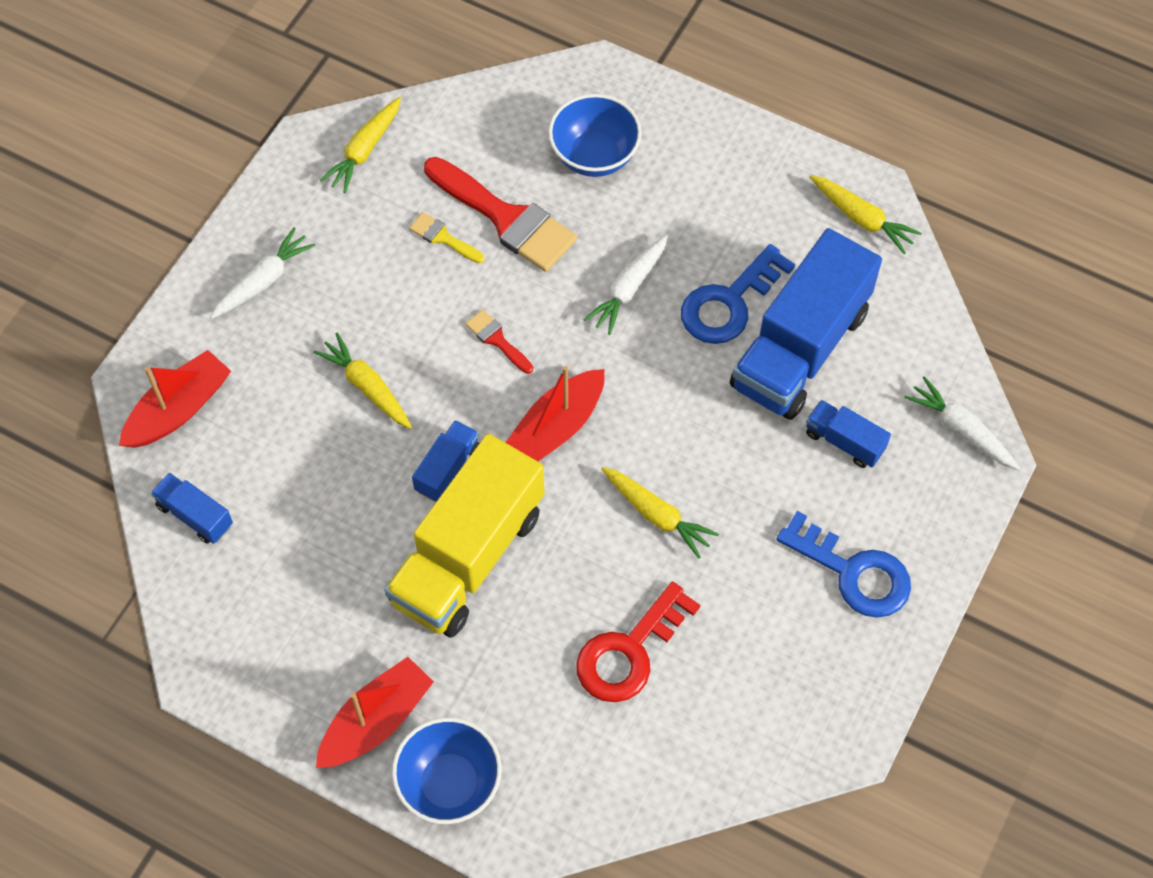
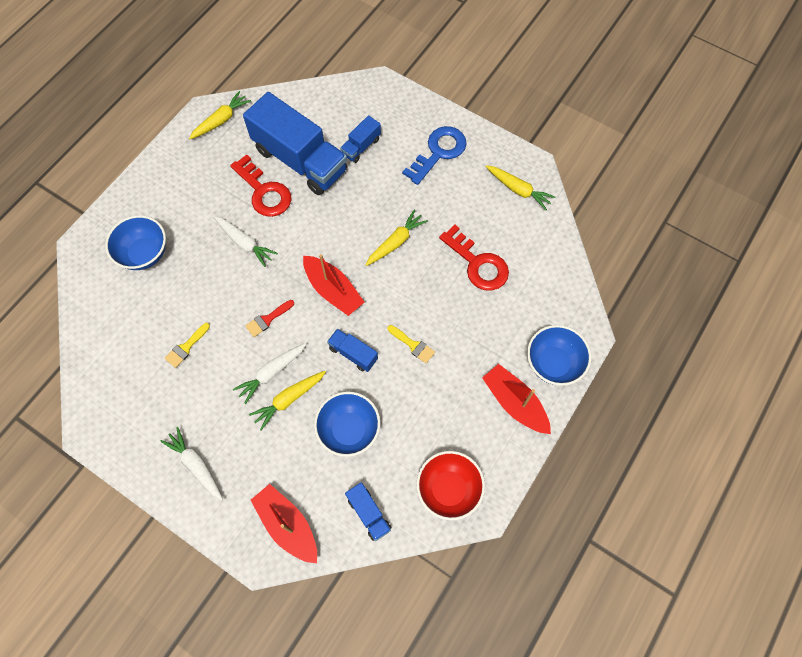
camera: 85 degrees left, 5 degrees up
(195, 515) = (368, 513): blue truck -> blue truck turned 75 degrees counterclockwise
(232, 626) = (448, 489): none -> red bowl
(322, 475) = (349, 430): none -> blue bowl
(364, 151) = (106, 394): yellow carrot -> yellow carrot (518, 190)
(468, 557) = (413, 345): yellow truck -> yellow brush
(506, 218) = (180, 308): red brush -> none
(729, 302) = (264, 191): blue key -> red key
(961, 429) = (361, 93): white carrot -> white carrot (271, 373)

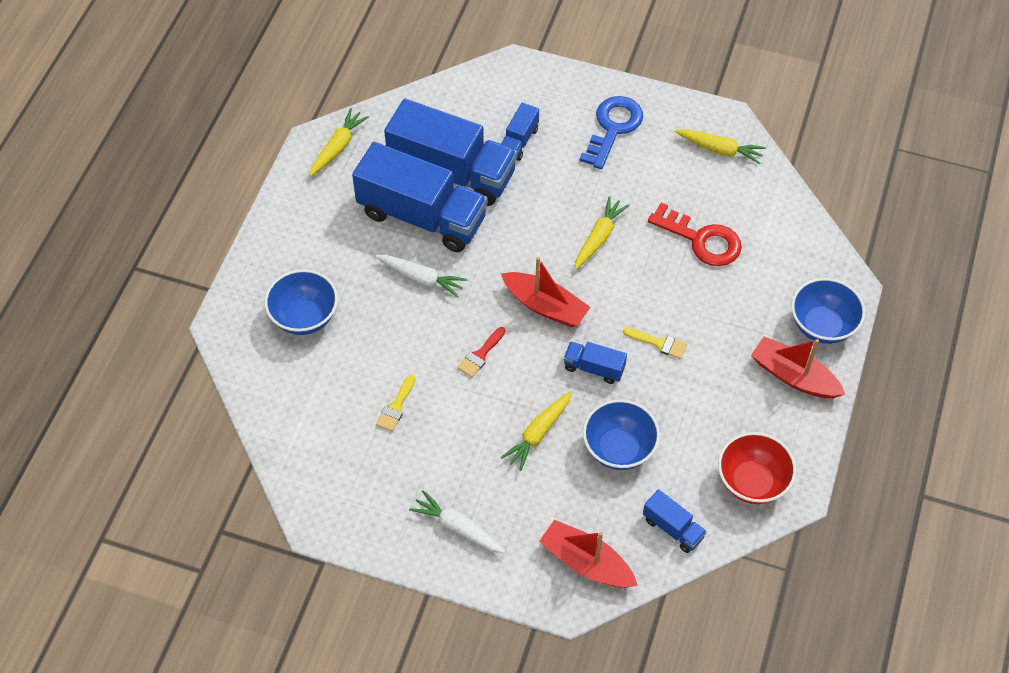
camera: 15 degrees left, 10 degrees down
(264, 191) = (422, 216): red key -> blue truck
(271, 373) = (507, 411): white carrot -> none

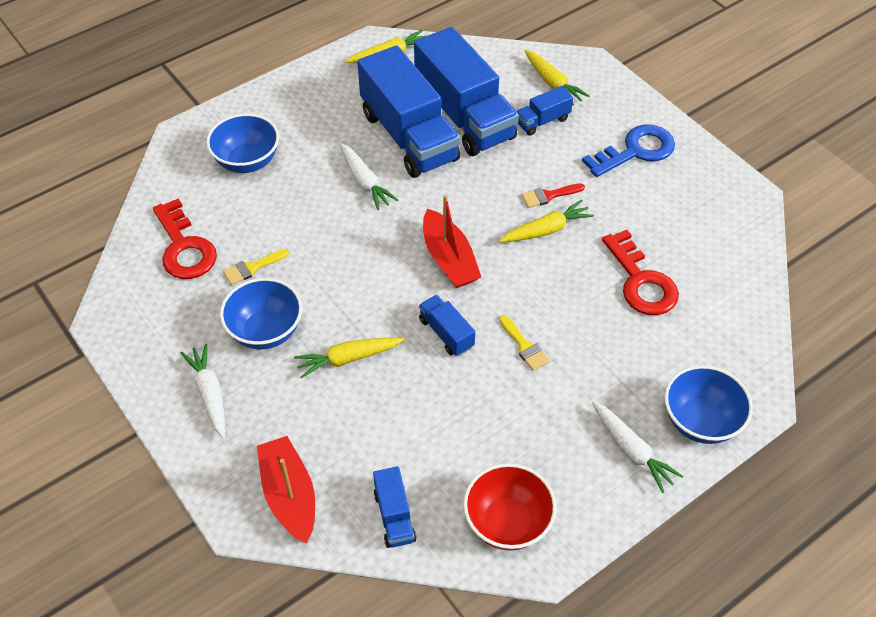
camera: 35 degrees right, 5 degrees down
(322, 423) = (184, 247): none -> red key
(480, 355) = (358, 267): red brush -> red brush (548, 196)
(619, 449) = (407, 414): blue bowl -> blue bowl (265, 331)
(720, 150) = (723, 216): yellow carrot -> yellow carrot (553, 83)
(793, 376) = (632, 450): red boat -> white carrot

